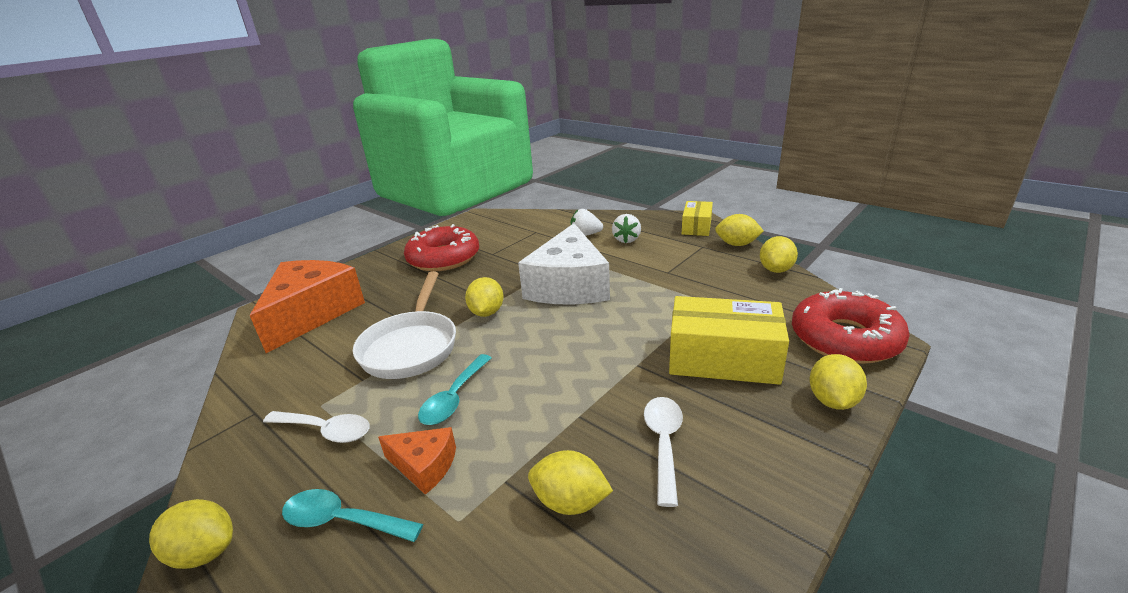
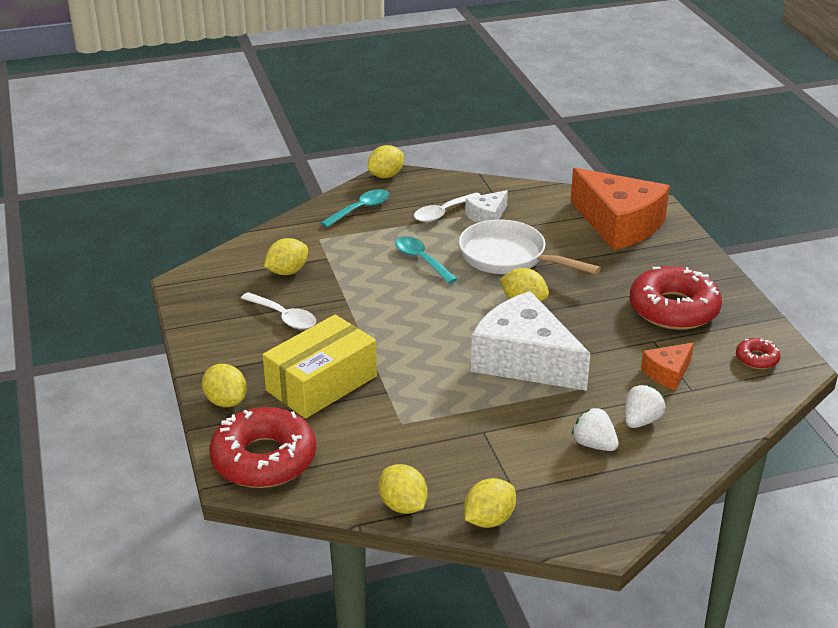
camera: 120 degrees right, 5 degrees up
(322, 393) = (487, 216): none -> white cheese
(424, 466) = (370, 237): orange cheese -> orange cheese (667, 373)
(481, 225) = (757, 359): none -> red donut
(696, 227) = (573, 520): yellow box -> none

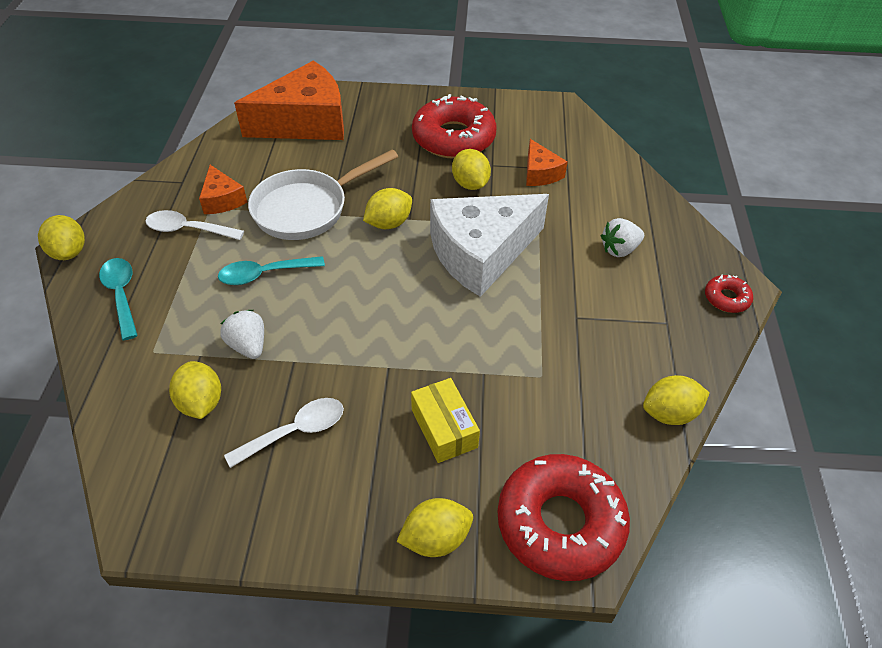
camera: 70 degrees left, 15 degrees up
(321, 383) = (444, 428): yellow box -> yellow box, size x0.59
(443, 213) = (188, 229): white spoon -> white spoon turned 120 degrees clockwise
(487, 216) = (222, 199): white cheese -> orange cheese
(489, 519) = (703, 353): yellow lemon -> yellow lemon (470, 184)
(641, 421) = (597, 211): white strawberry -> white strawberry (248, 345)
(757, 359) = (543, 121): red donut -> red donut (726, 298)

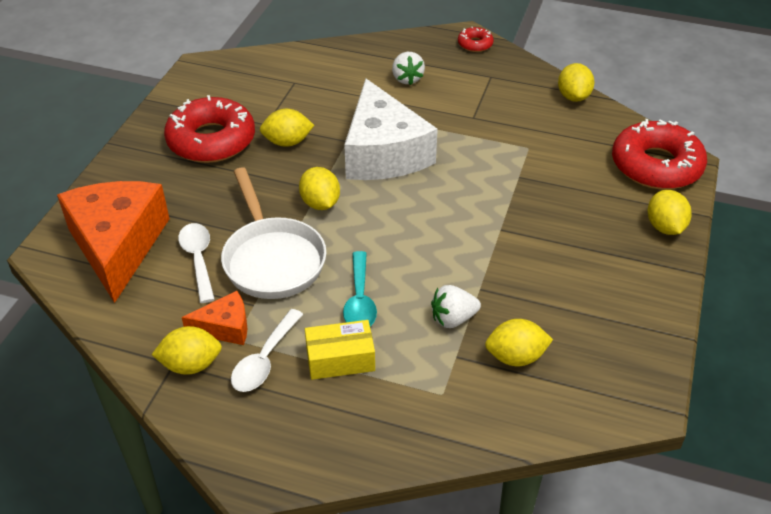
camera: 75 degrees left, 5 degrees down
(69, 252) = (258, 477): yellow lemon -> yellow lemon (191, 365)
(121, 295) = (351, 422): turquoise spoon -> none
(295, 431) = (558, 294): white spoon -> white spoon (198, 259)
(444, 428) = (569, 207): yellow box -> yellow box (340, 359)
(540, 173) = (292, 98): orange cheese -> none

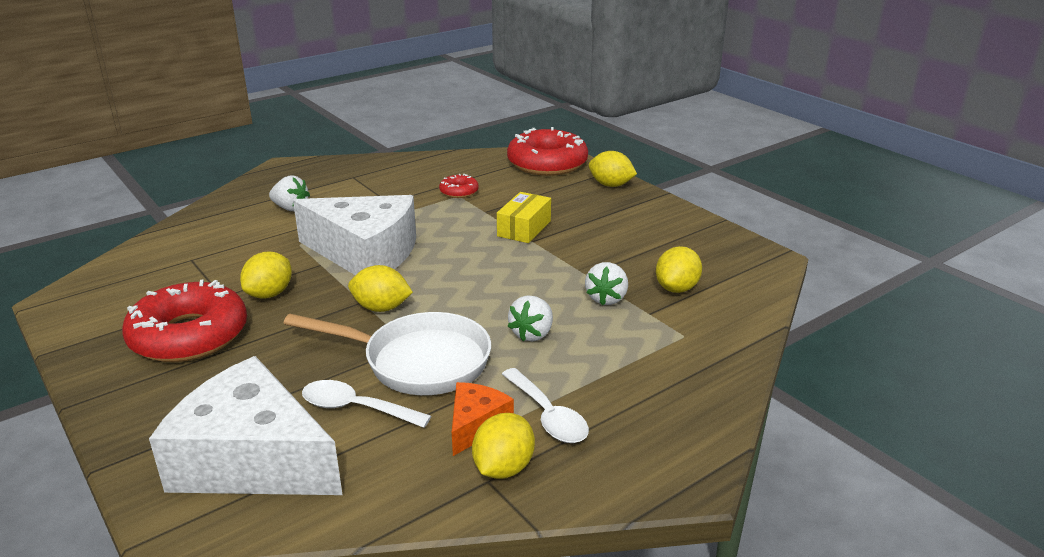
camera: 55 degrees left, 15 degrees down
(118, 245) = (252, 460): orange cheese -> white cheese
(340, 359) = (593, 371): yellow box -> yellow box (524, 228)
(360, 300) = (532, 334): turquoise spoon -> white strawberry
(475, 44) = (303, 167): red donut -> red donut (459, 192)
(573, 97) = (431, 159): yellow lemon -> none

